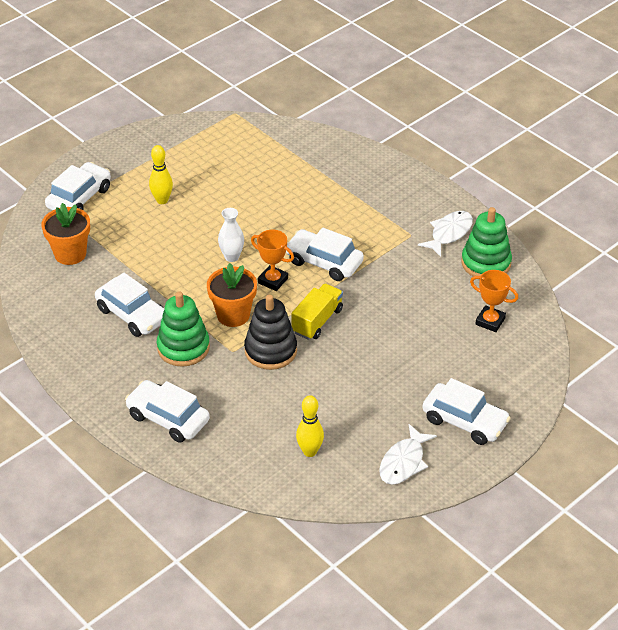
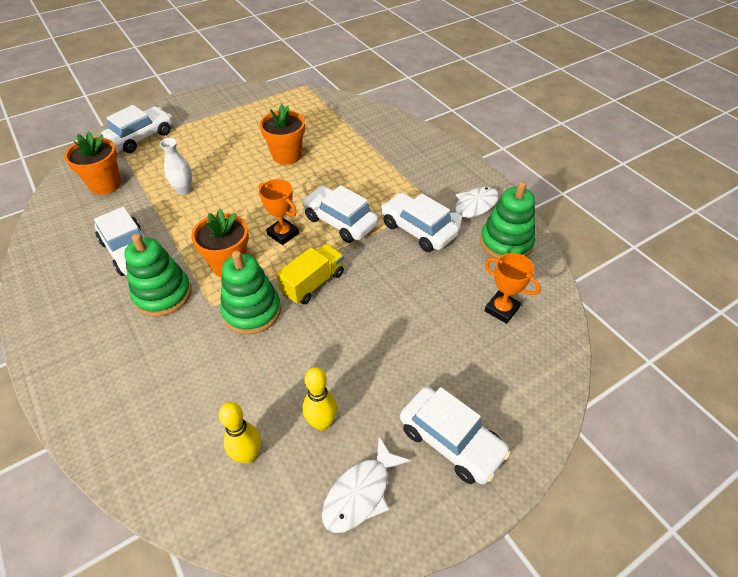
camera: 10 degrees right, 5 degrees up
(162, 200) = (211, 147): yellow bowling pin -> yellow bowling pin (322, 423)
(168, 418) = (105, 380): white car -> white car (418, 230)
(232, 257) = (252, 205): white vase -> white vase (184, 190)
(246, 200) = (287, 156): none -> orange flower pot
(270, 351) = (252, 311): black stacking toy -> green stacking toy

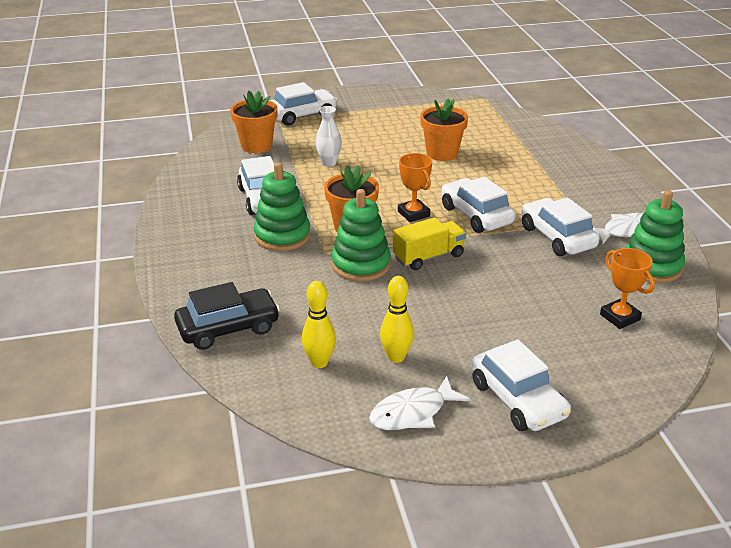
camera: 20 degrees right, 15 degrees down
(138, 437) = (228, 328): none -> black car

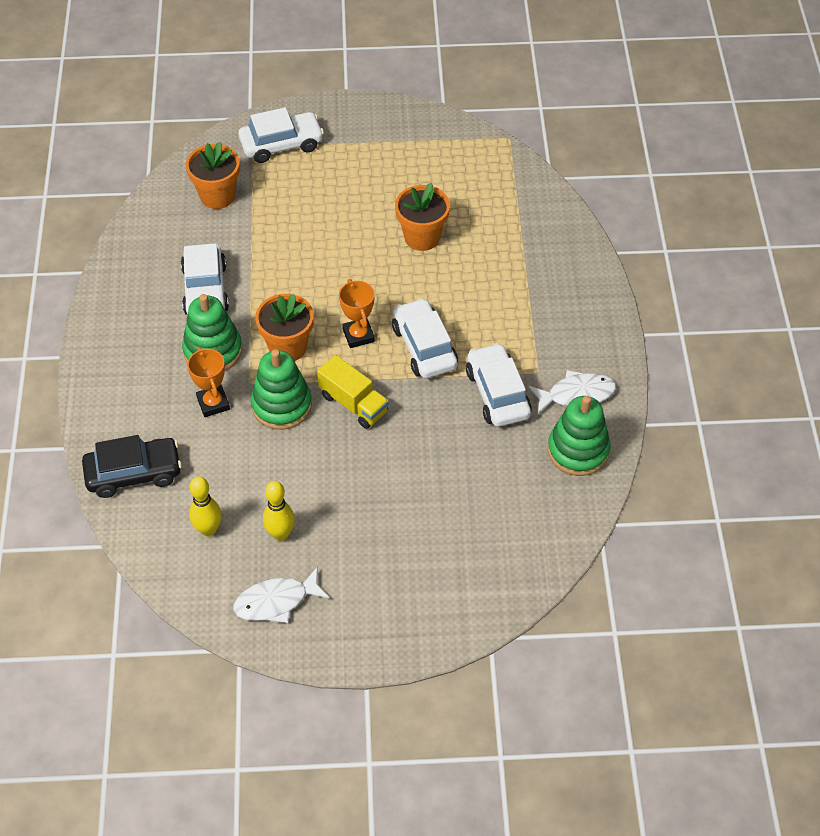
camera: 10 degrees right, 20 degrees up
(329, 163) = (290, 237): white vase -> none
(428, 257) = (353, 403): yellow truck -> yellow truck turned 60 degrees clockwise
(518, 400) = (375, 602): white car -> none
(619, 317) = (513, 515): orange trophy -> orange trophy (213, 403)

